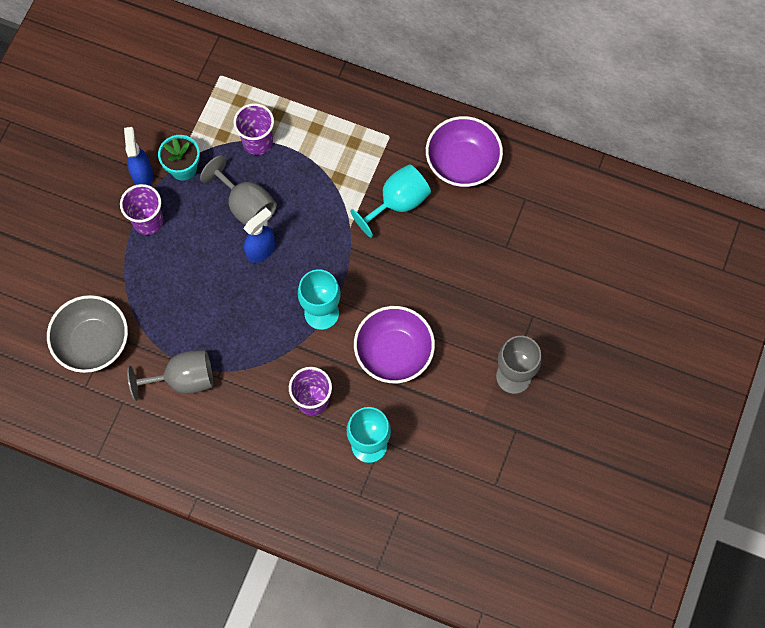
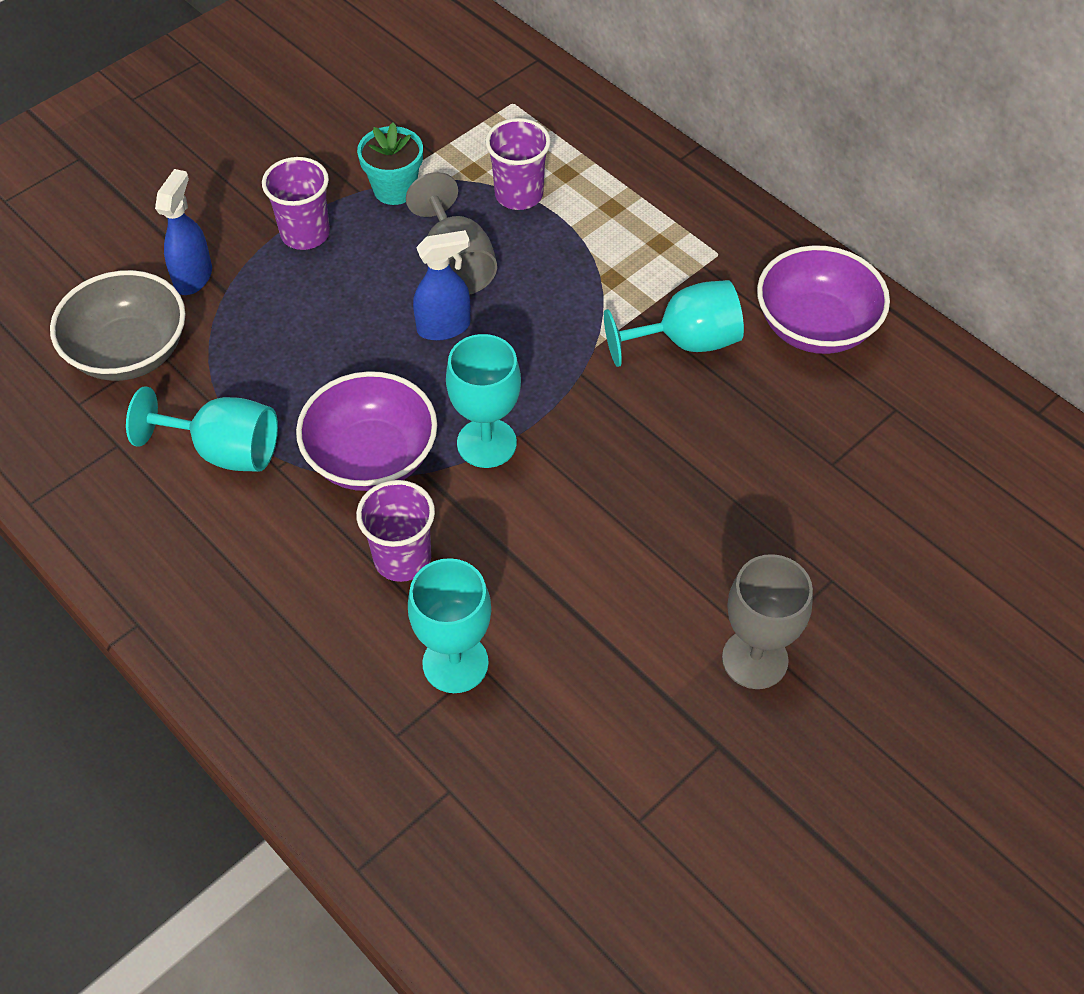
camera: 25 degrees right, 15 degrees down
(143, 175) = (333, 178): blue spray bottle -> blue spray bottle (193, 277)
(183, 379) = (224, 451): grey goblet -> turquoise goblet
(394, 353) = (570, 543): purple bowl -> purple bowl (371, 457)

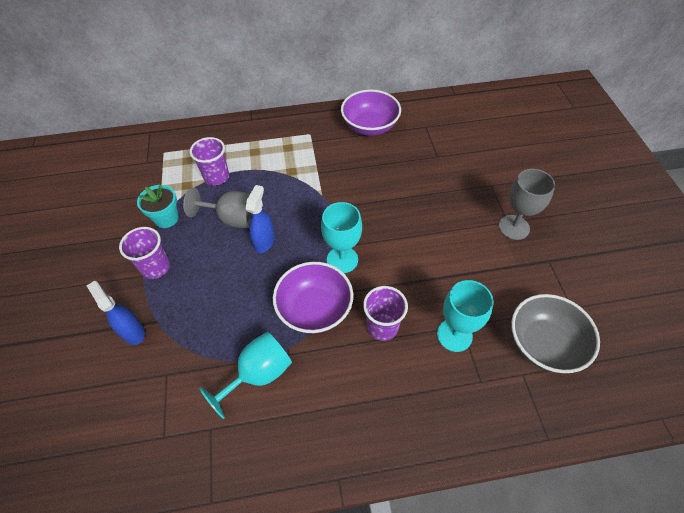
camera: 55 degrees left, 0 degrees up
(129, 352) = (152, 390): grey bowl -> grey bowl (544, 344)
(686, 342) = (345, 166): turquoise goblet -> none

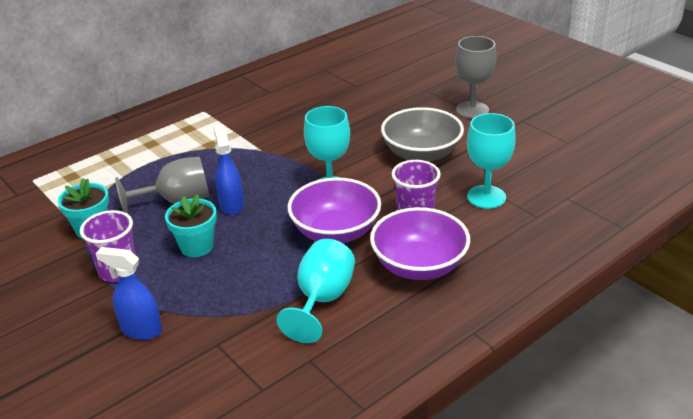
camera: 30 degrees left, 20 degrees down
(216, 177) = (123, 177): purple cup -> none
(216, 271) = (197, 246): none -> turquoise flower pot
(370, 126) = (266, 86): purple bowl -> purple bowl (419, 265)
(544, 344) = (566, 173): grey bowl -> grey bowl (421, 154)

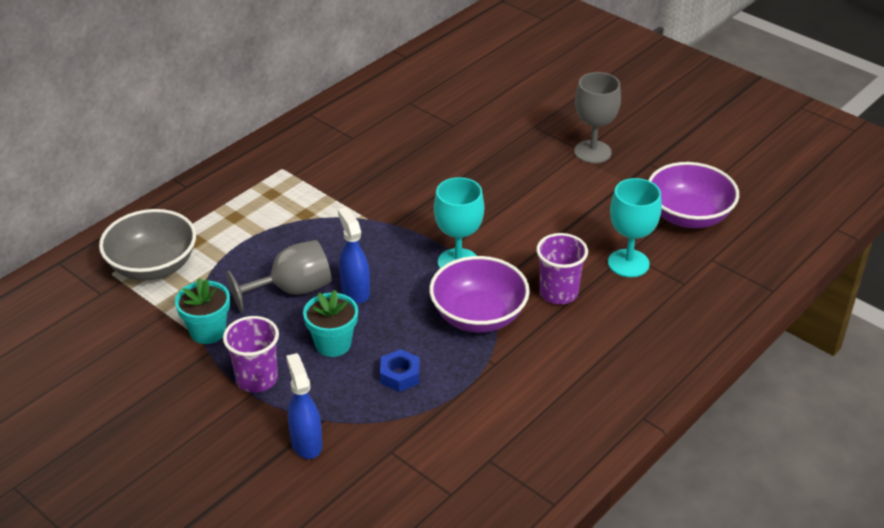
camera: 10 degrees left, 5 degrees up
(141, 330) = (306, 443): blue spray bottle -> blue spray bottle turned 60 degrees clockwise
(248, 277) = (399, 375): none -> blue nut
(322, 300) = (485, 395): turquoise goblet -> none
(419, 265) = (575, 349): purple bowl -> purple bowl (688, 216)
(421, 154) = (548, 213): grey bowl -> grey bowl (153, 266)

